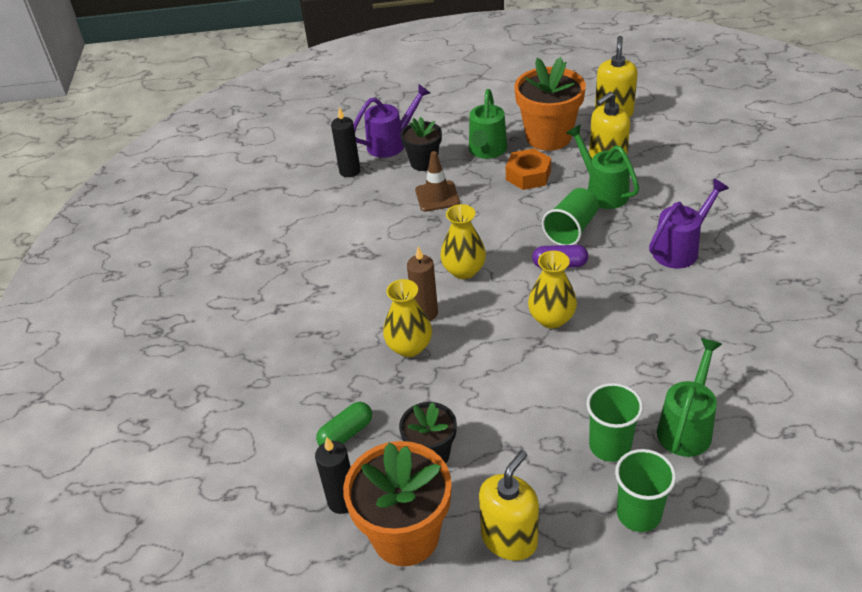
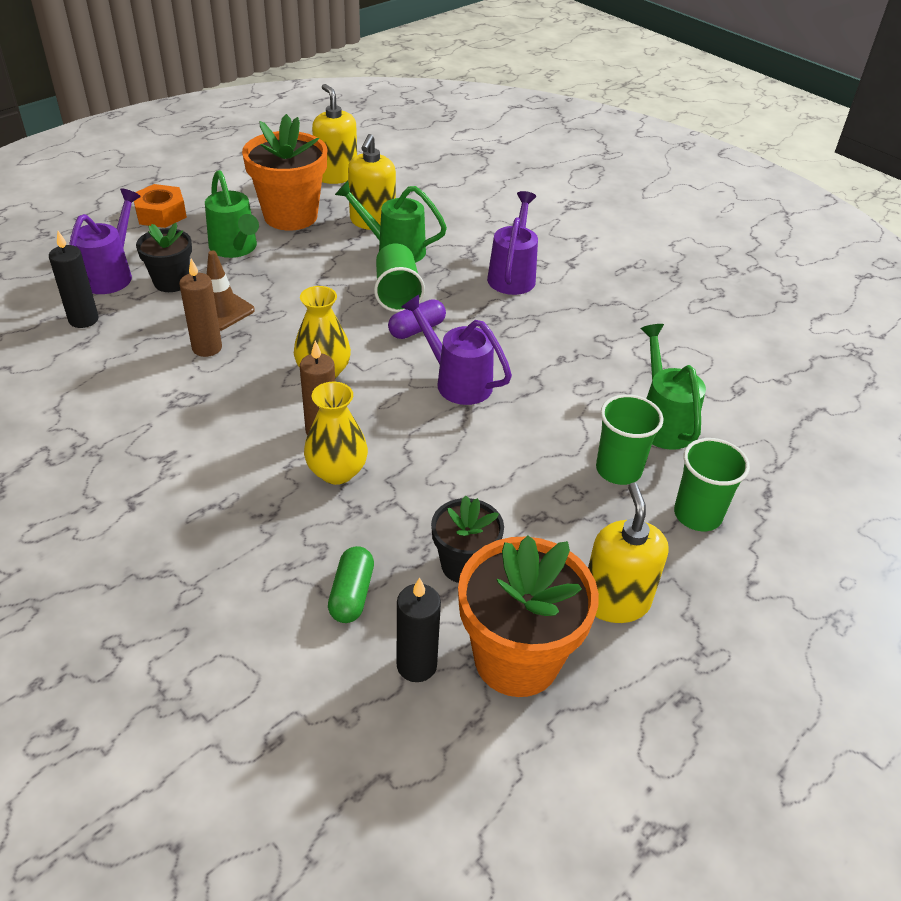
camera: 45 degrees left, 0 degrees up
(405, 221) = (207, 348): none -> brown candle
(528, 175) = (304, 258): orange nut -> orange nut (161, 214)
(551, 319) = (457, 381): yellow vase -> purple watering can

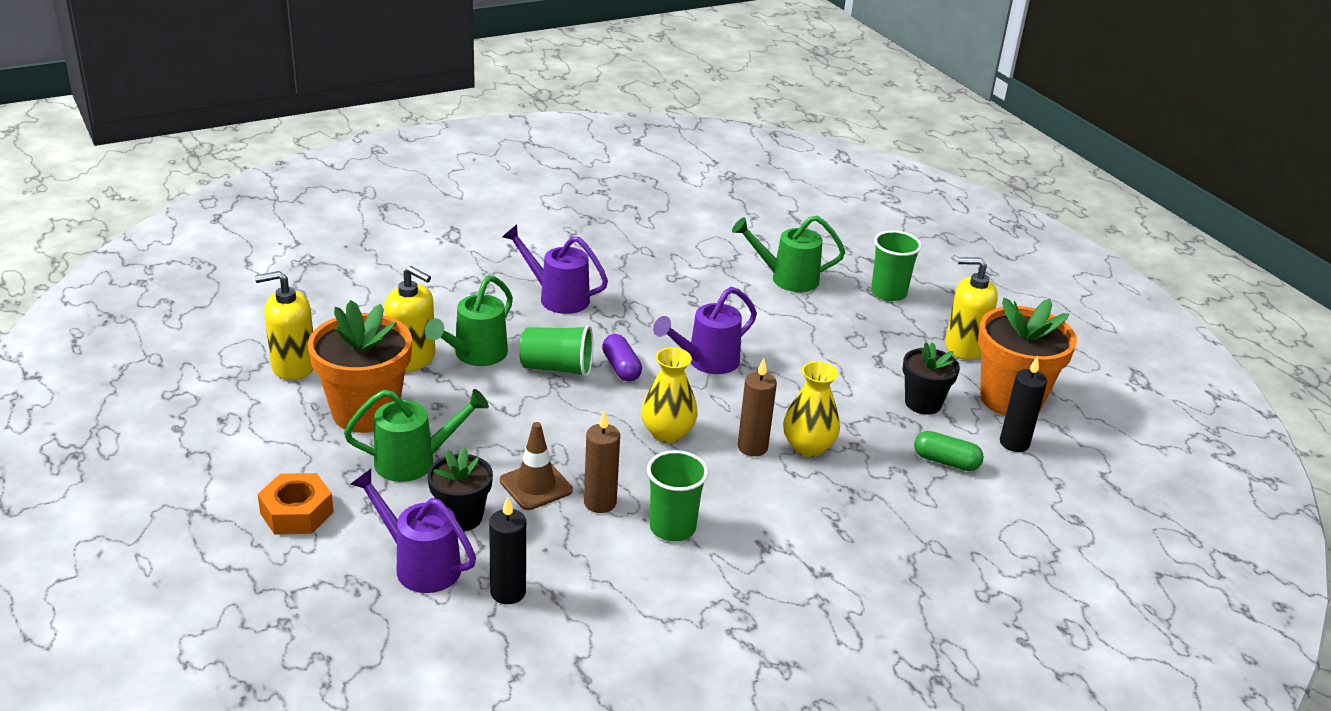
camera: 75 degrees left, 10 degrees down
(618, 470) = (836, 312): green cup -> green cup (672, 527)

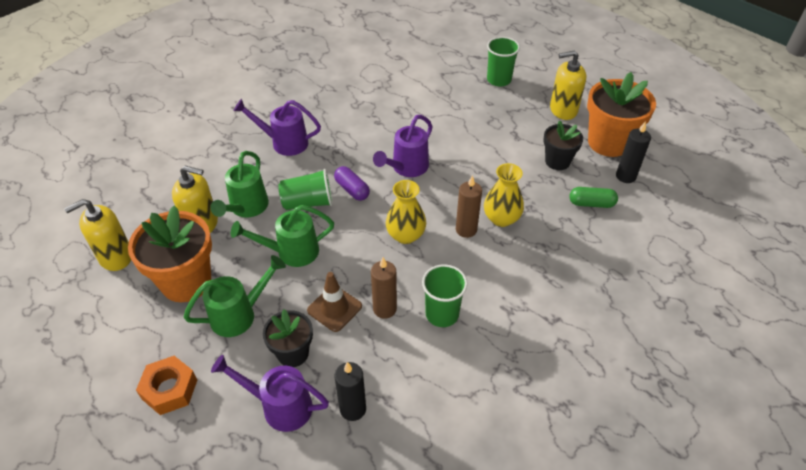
camera: 15 degrees left, 15 degrees up
(787, 279) = (430, 86): green watering can -> green watering can (291, 252)

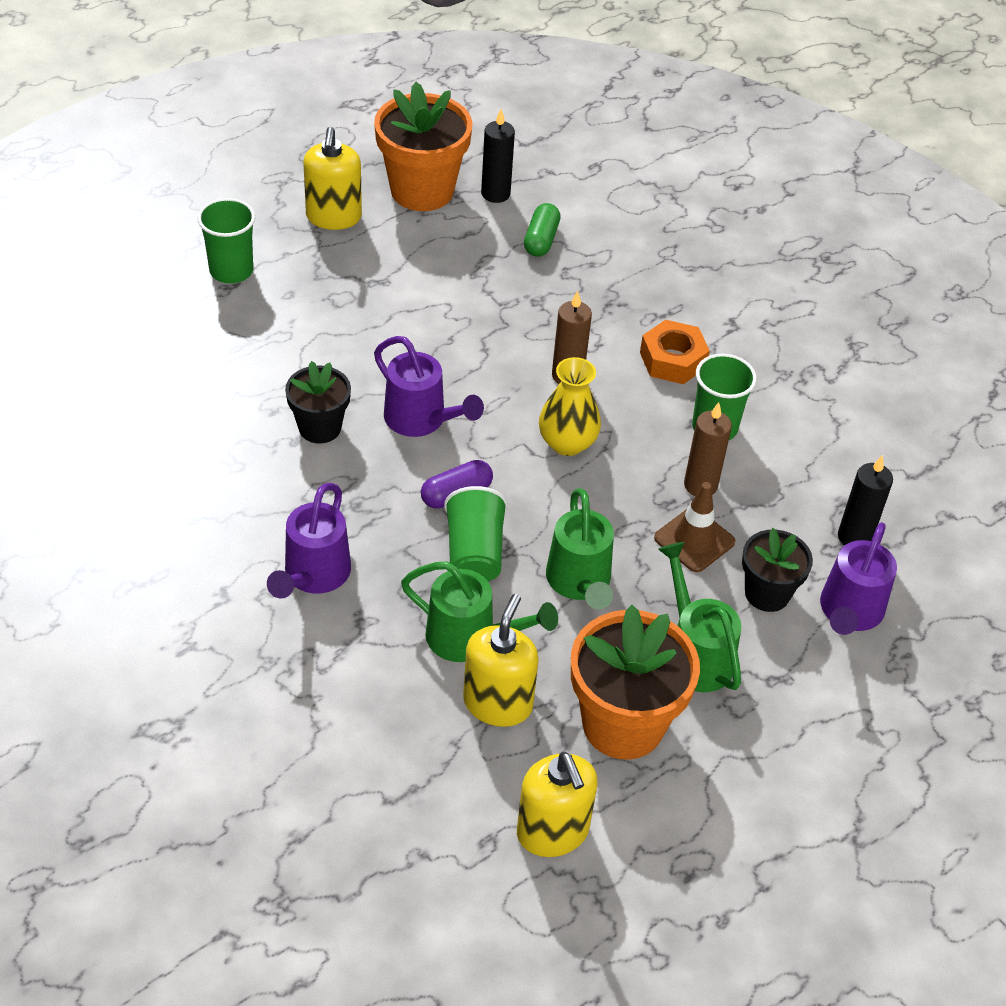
camera: 85 degrees left, 0 degrees up
(170, 389) = (819, 740): orange nut -> orange nut (672, 360)
(501, 218) = (552, 334): yellow vase -> none
(557, 161) = (448, 251): black flower pot -> black flower pot (320, 427)

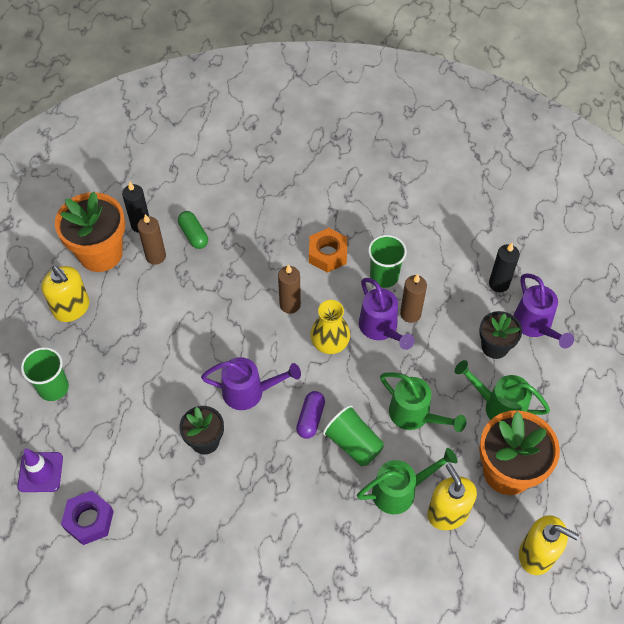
camera: 40 degrees left, 10 degrees up
(123, 405) = (89, 520): none -> purple nut
(131, 330) = (40, 472): none -> purple traffic cone
(313, 576) = (294, 527): purple watering can -> purple watering can (381, 328)
(476, 231) = (156, 256): none -> brown candle
(694, 540) = (438, 346): brown traffic cone -> none

